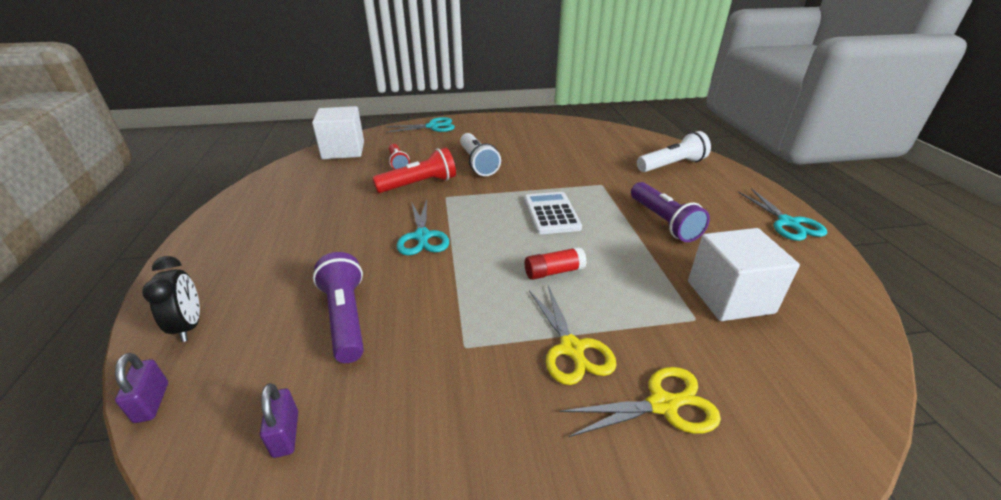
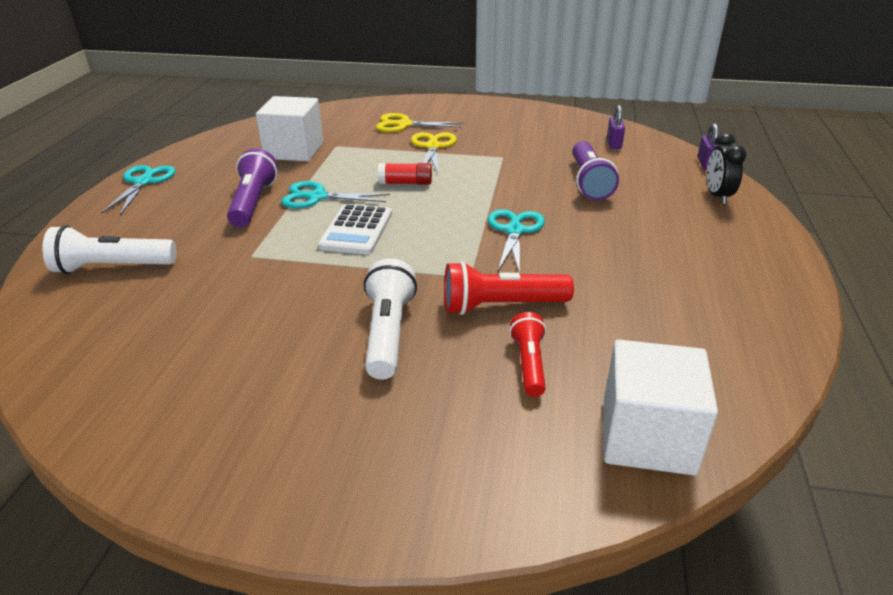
camera: 160 degrees left, 0 degrees up
(432, 126) = (420, 500): turquoise scissors -> turquoise scissors (317, 197)

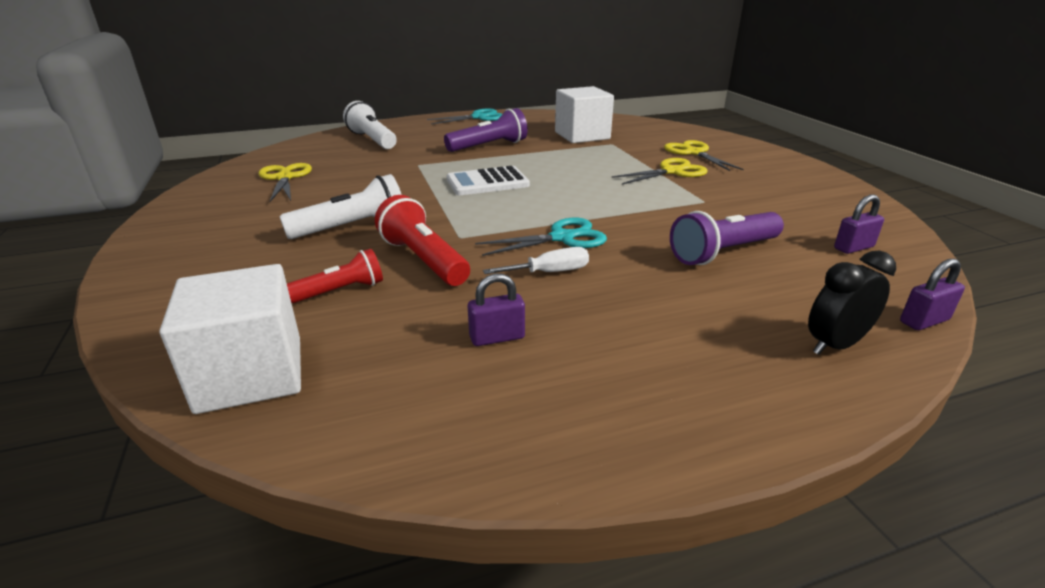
camera: 60 degrees right, 5 degrees down
(167, 359) = (285, 178): none -> yellow scissors
(317, 197) = (521, 159): turquoise scissors -> none
(405, 183) = (587, 178): red glue stick -> none
(569, 254) = (549, 272): none -> white screwdriver
(652, 302) = (497, 337): none -> purple padlock

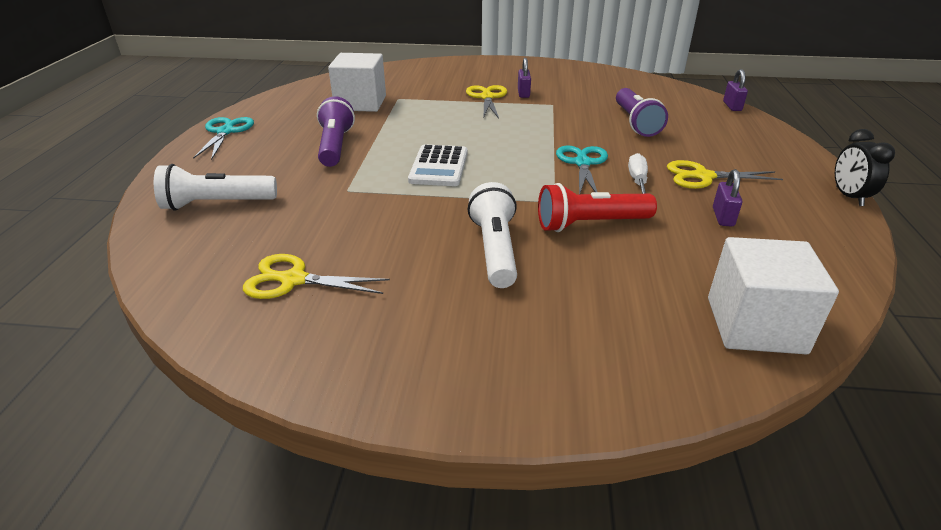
camera: 65 degrees left, 5 degrees up
(341, 291) = (631, 270): red flashlight -> none
(694, 153) = (455, 80): yellow scissors -> yellow scissors (703, 176)
(835, 345) = (750, 131): black clock -> black clock (849, 196)
(853, 248) = (647, 92): purple padlock -> purple padlock (523, 93)

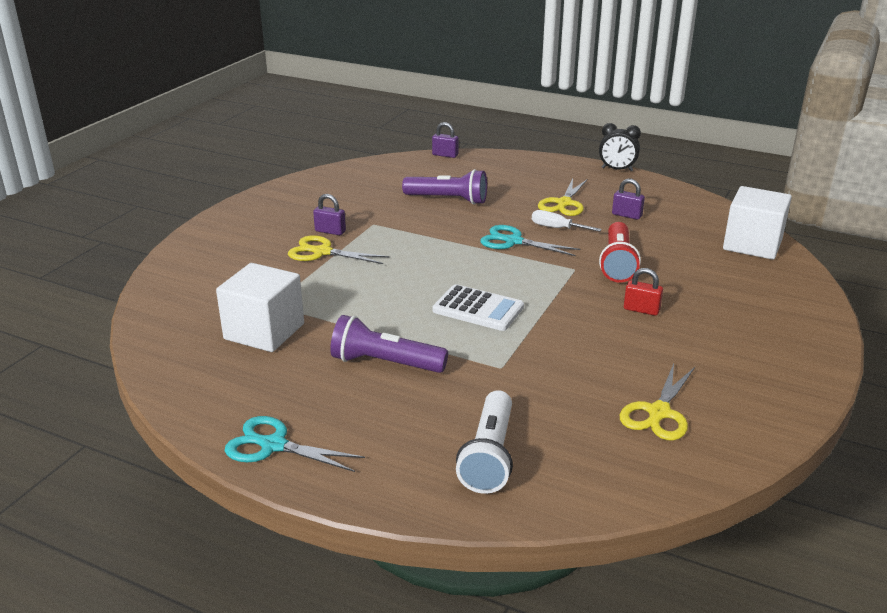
camera: 70 degrees left, 5 degrees down
(495, 250) = (641, 310): white flashlight -> red padlock

